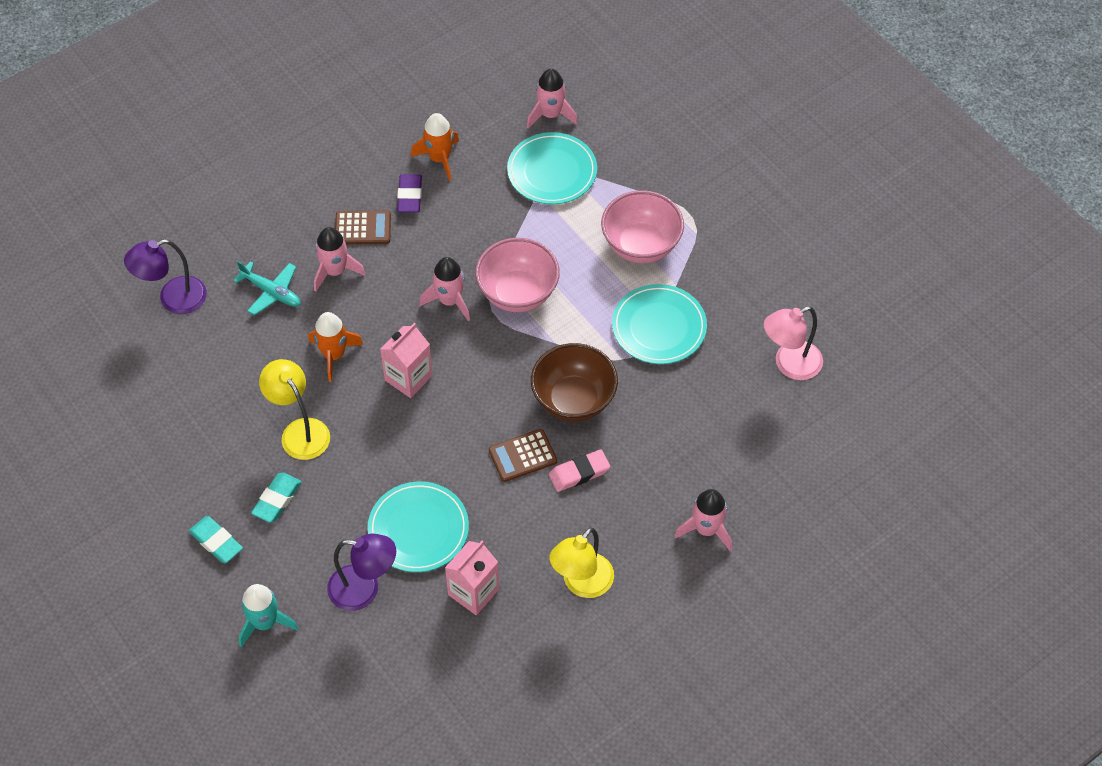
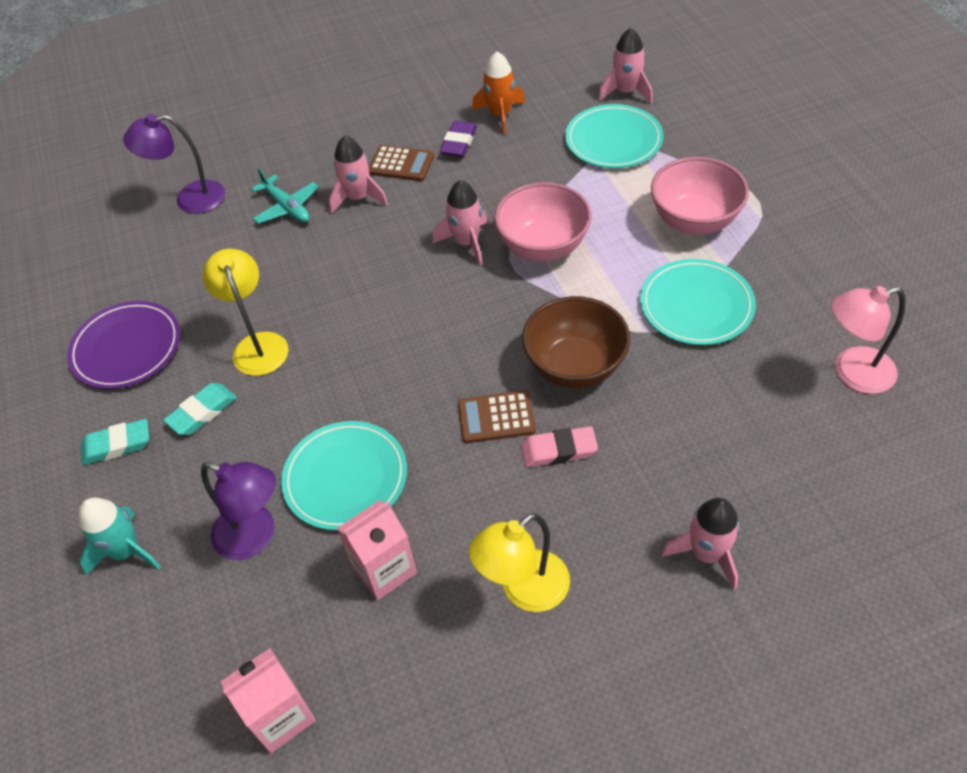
camera: 20 degrees right, 5 degrees down
(183, 456) = (126, 348): none -> purple plate
(216, 542) = (117, 445): turquoise eraser -> turquoise eraser turned 75 degrees counterclockwise
(334, 355) = (325, 275): orange rocket -> none
(408, 378) = (395, 311): pink carton -> pink carton (281, 716)

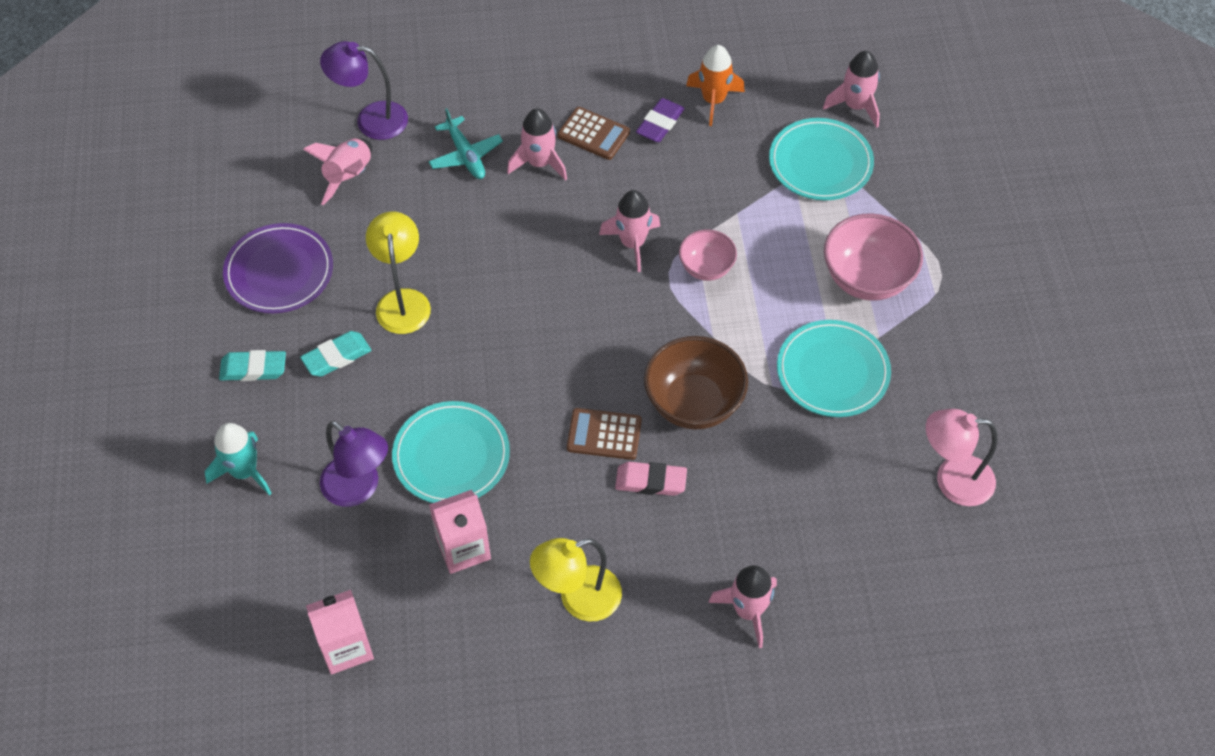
camera: 10 degrees right, 5 degrees up
(179, 250) = (349, 176): none -> pink rocket
(543, 247) = (706, 268): pink bowl -> pink bowl, size x0.60

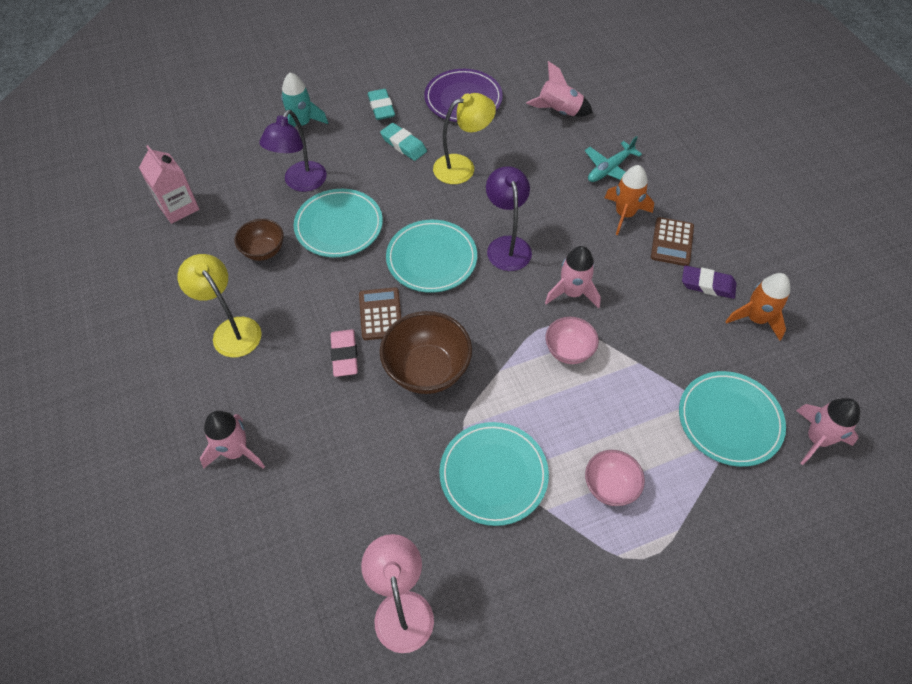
camera: 75 degrees right, 0 degrees up
(371, 120) = (615, 110): purple lamp -> purple lamp (507, 245)
(463, 548) = (263, 251): pink carton -> brown bowl
(539, 163) = (624, 214): pink rocket -> orange rocket
(539, 366) = (431, 258): none -> turquoise plate
(867, 279) = (610, 486): pink bowl -> pink bowl, size x0.60

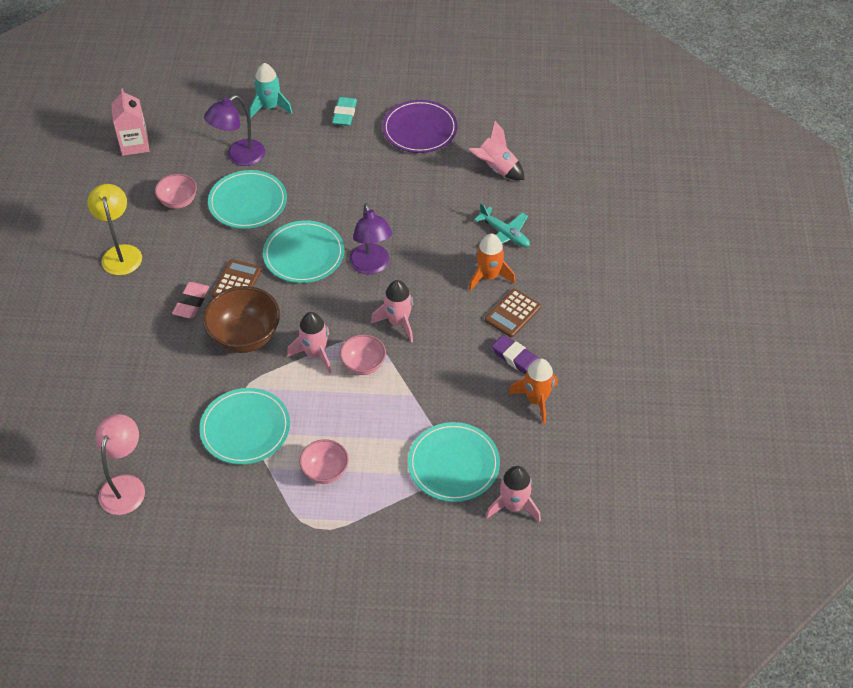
camera: 25 degrees right, 5 degrees down
(236, 451) = (75, 340): pink rocket -> pink rocket (315, 354)
(263, 251) = (178, 202): brown bowl -> pink bowl
(403, 145) = (342, 153): turquoise eraser -> none
(462, 167) = (379, 188): yellow lamp -> none
(507, 245) = (371, 266): purple lamp -> purple lamp turned 150 degrees clockwise
(609, 169) = (504, 234): turquoise plane -> turquoise plane turned 120 degrees counterclockwise

